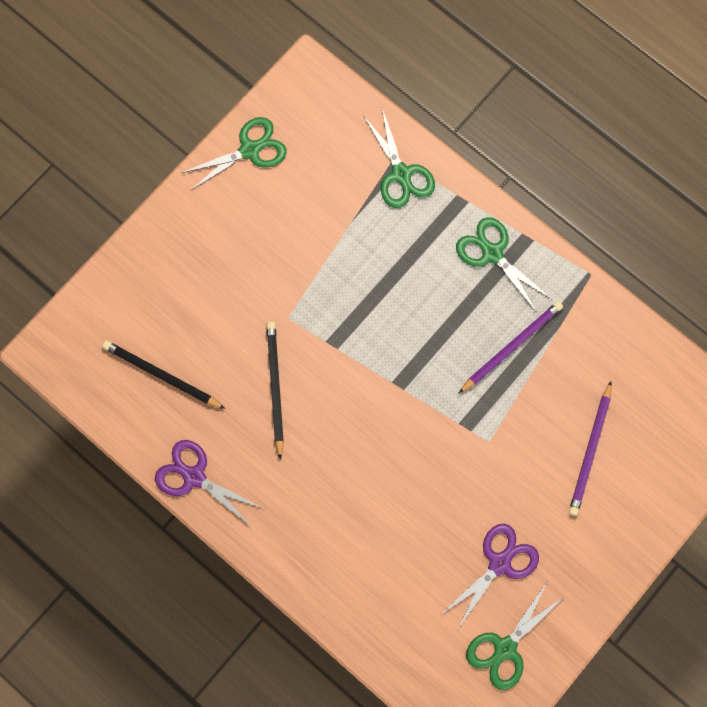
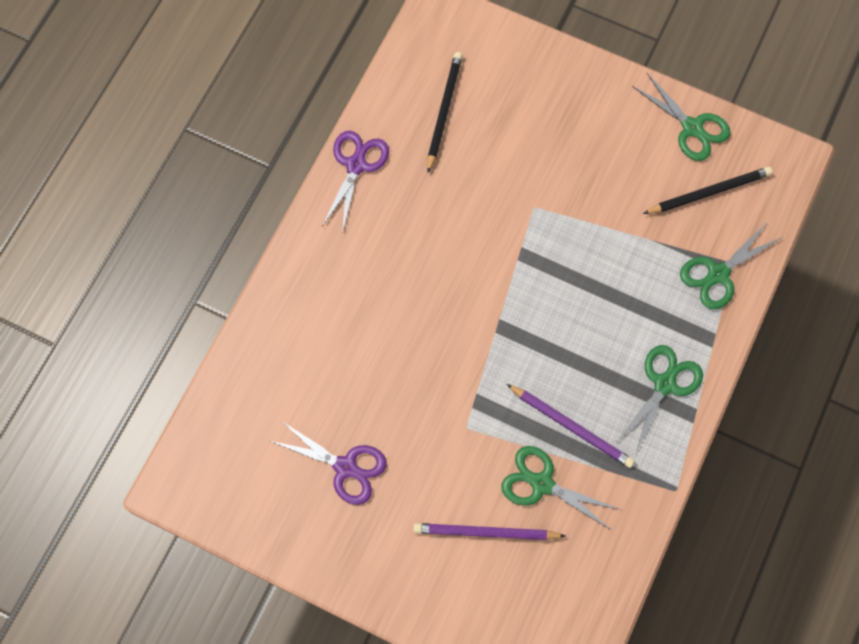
camera: 75 degrees right, 5 degrees down
(275, 387) = (461, 213): black pencil -> black pencil (709, 192)
(505, 648) = (262, 492): green scissors -> green scissors (541, 483)

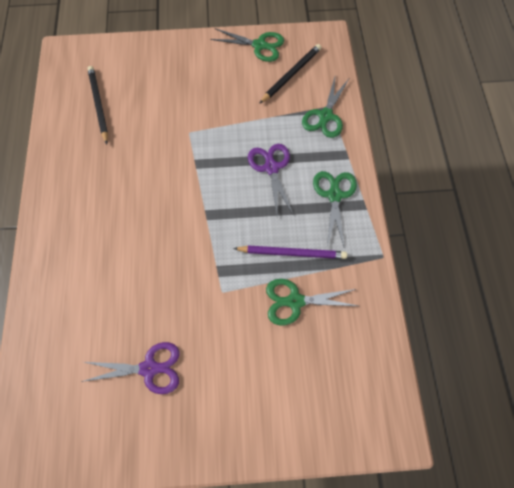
camera: 30 degrees left, 5 degrees down
(356, 165) = (54, 163): purple scissors -> purple scissors (271, 167)
(485, 532) = (276, 357): purple pencil -> none

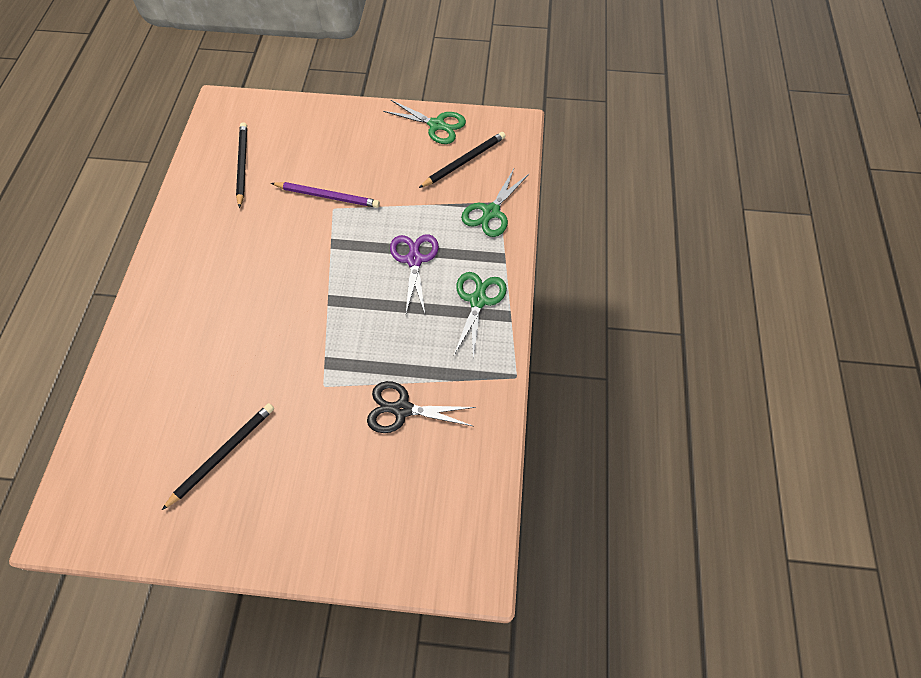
camera: 10 degrees right, 5 degrees down
(149, 368) = (222, 454): purple scissors -> black pencil
(292, 253) = (413, 356): purple pencil -> purple pencil (327, 196)
(295, 301) = (402, 409): green scissors -> black scissors

